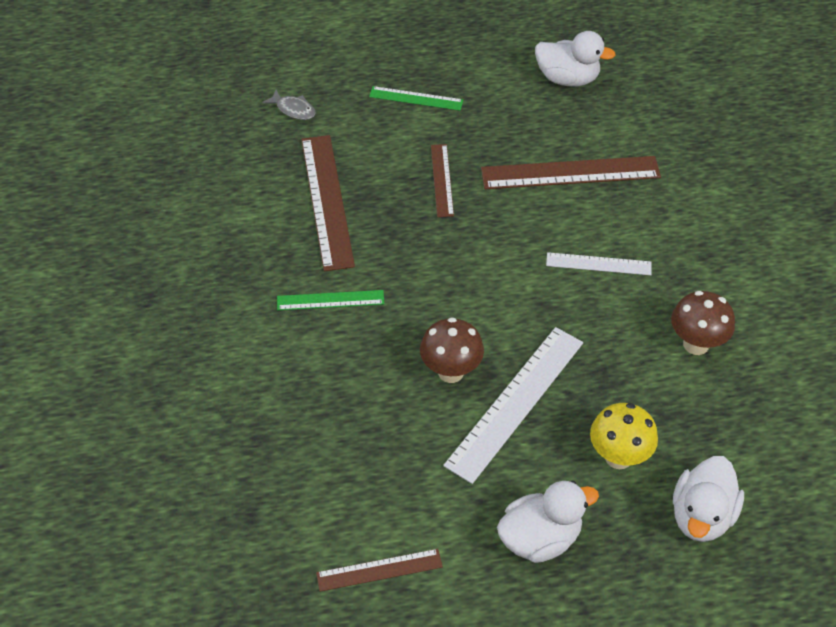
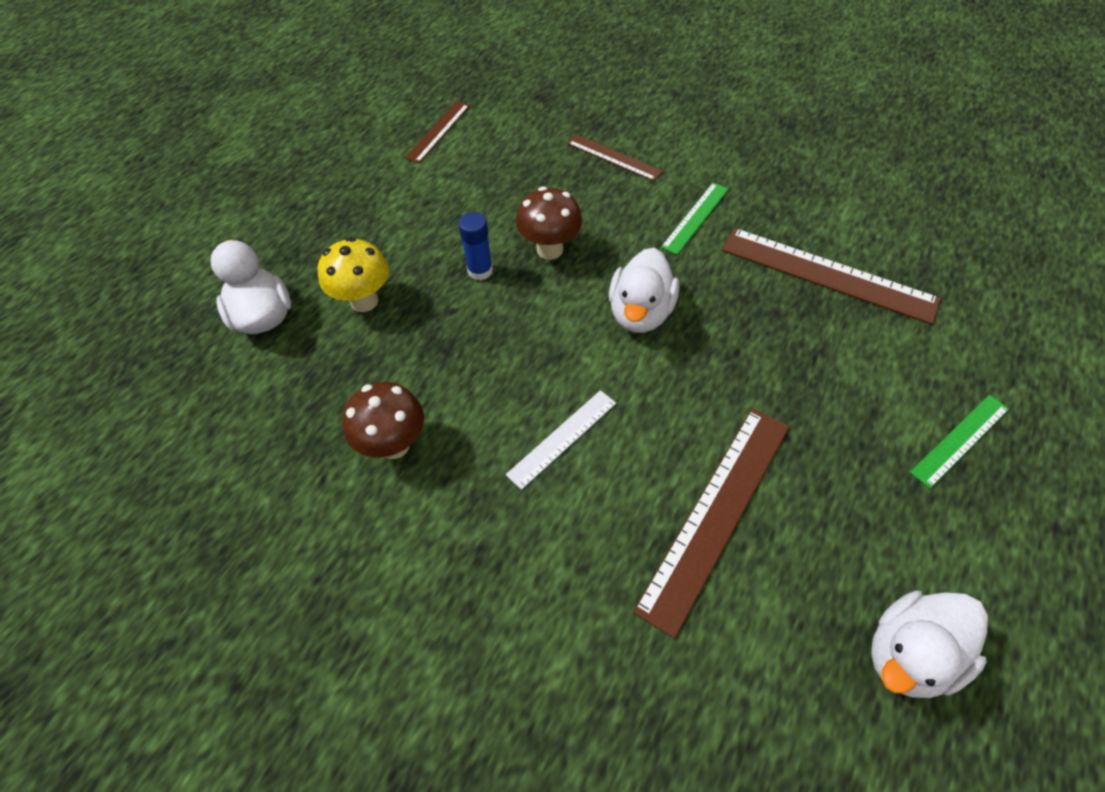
camera: 130 degrees right, 5 degrees up
(293, 109) = (999, 317): grey fish -> none
(442, 180) = (793, 380): brown ruler -> brown ruler (614, 157)
(515, 402) = (480, 271): white ruler -> blue glue stick
(540, 538) = (363, 215): white duck -> white duck (640, 313)

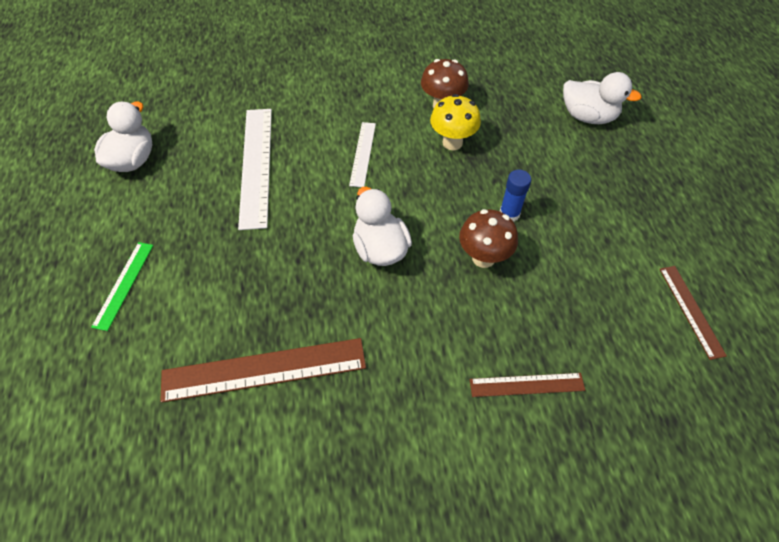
camera: 140 degrees right, 0 degrees up
(364, 301) = (549, 155): yellow mushroom -> yellow mushroom (452, 143)
(695, 217) = (404, 360): green ruler -> none
(716, 513) = (256, 165): brown ruler -> white ruler

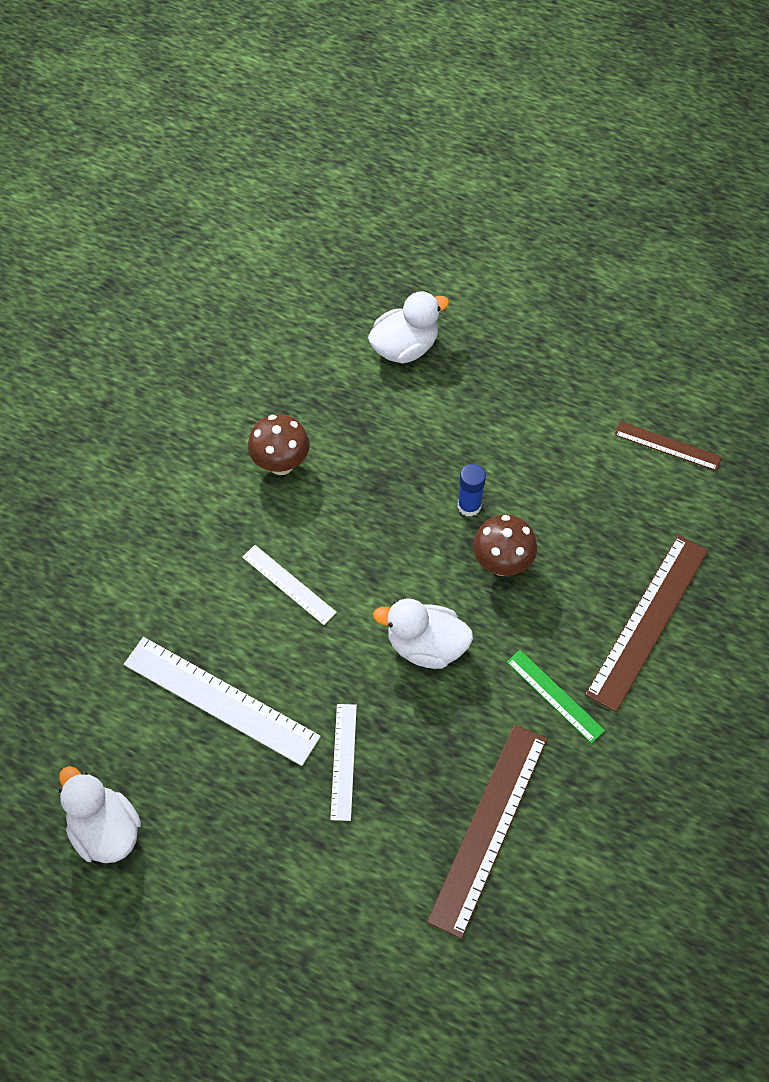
camera: 55 degrees left, 5 degrees up
(123, 284) = (291, 916): green ruler -> green ruler (555, 696)
(257, 250) = (343, 761): none -> white ruler
(452, 143) = (341, 491): yellow mushroom -> none
(526, 385) = (648, 621): brown ruler -> brown ruler, size x1.80

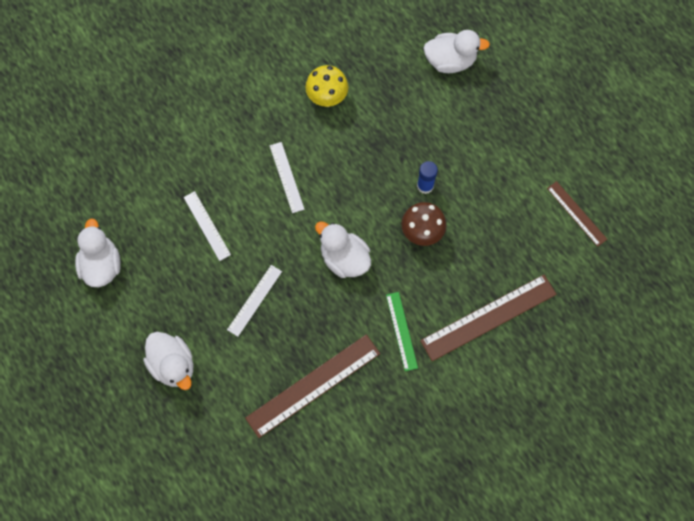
camera: 30 degrees right, 10 degrees up
(221, 700) = (207, 225): white ruler -> white ruler, size x0.55
(281, 464) = (327, 98): brown mushroom -> yellow mushroom
(286, 908) = (173, 365): none -> white duck

